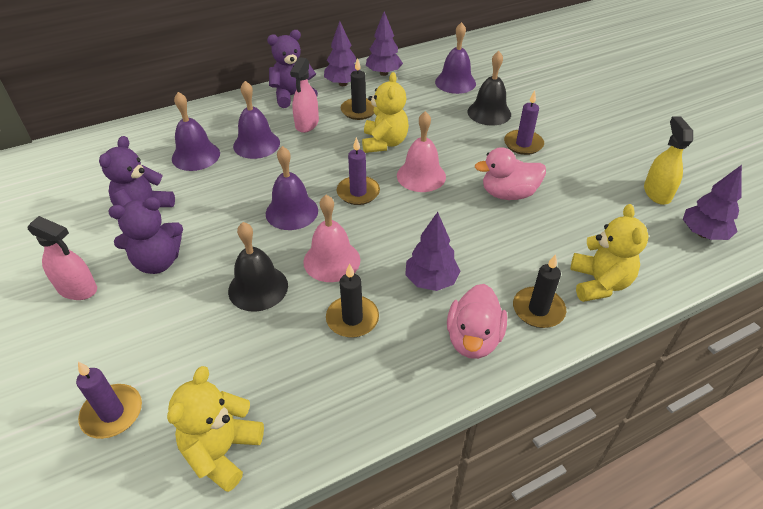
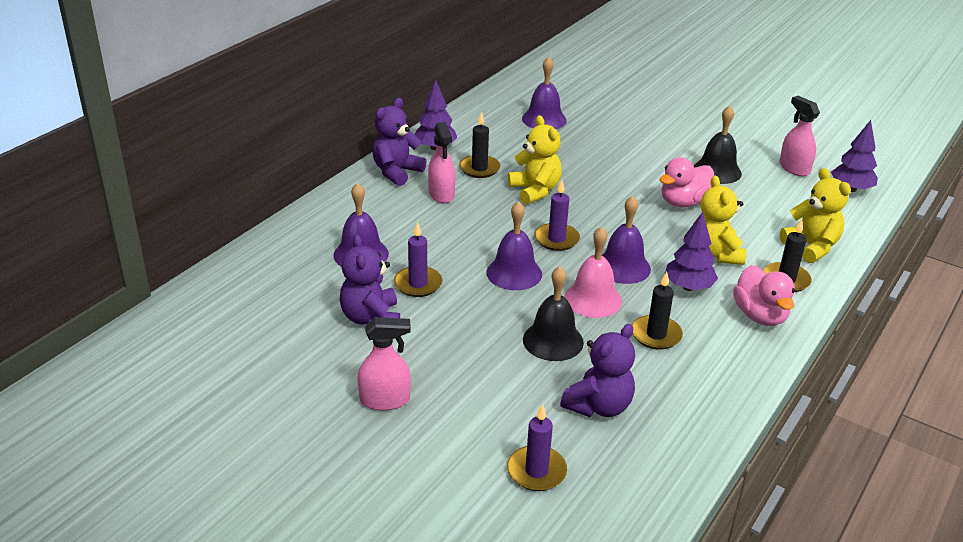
camera: 30 degrees left, 10 degrees down
(158, 262) = (436, 353): purple teddy bear -> purple teddy bear (599, 406)
(222, 451) = (655, 457): yellow teddy bear -> yellow teddy bear (715, 254)
(256, 144) = (412, 226): purple bell -> purple bell (623, 267)
(383, 73) = (466, 127): purple tree -> none
(421, 176) = (597, 209): pink bell -> none
(489, 113) = (602, 139): black bell -> black bell (717, 171)
(523, 144) = (657, 158): purple candle -> purple candle (418, 284)
(657, 193) = (794, 168): yellow spray bottle -> pink spray bottle

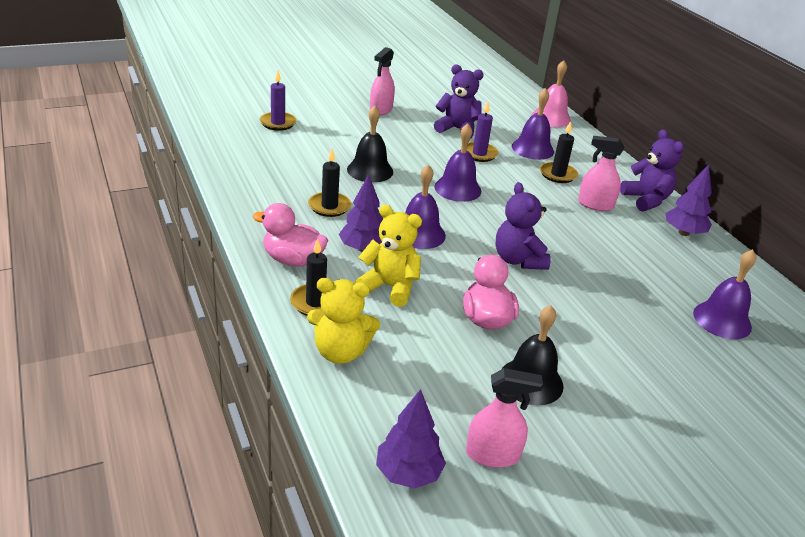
camera: 120 degrees right, 0 degrees up
(479, 168) = (629, 238): black candle -> black candle (558, 174)
(535, 191) = (570, 248): yellow teddy bear -> none
(556, 239) = (485, 224): purple candle -> none
(592, 299) = (395, 203): pink bell -> pink bell (551, 118)
(599, 406) = (296, 158): purple teddy bear -> purple teddy bear (518, 260)

